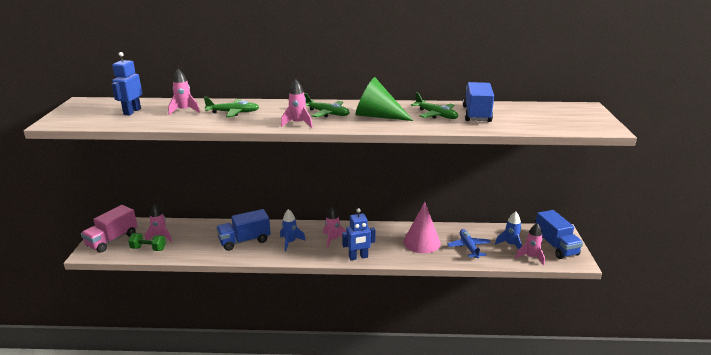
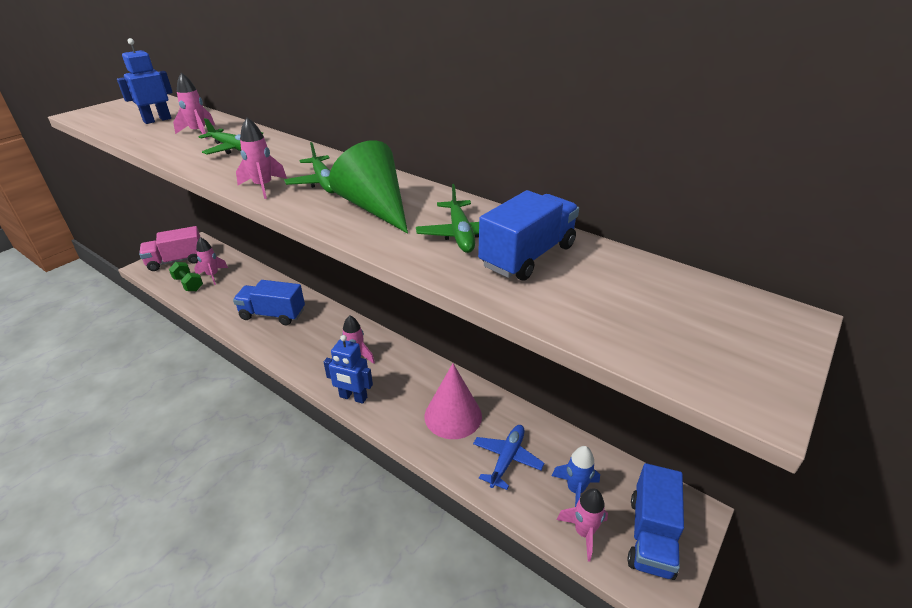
camera: 35 degrees right, 10 degrees up
(290, 242) = (310, 338): blue rocket -> none

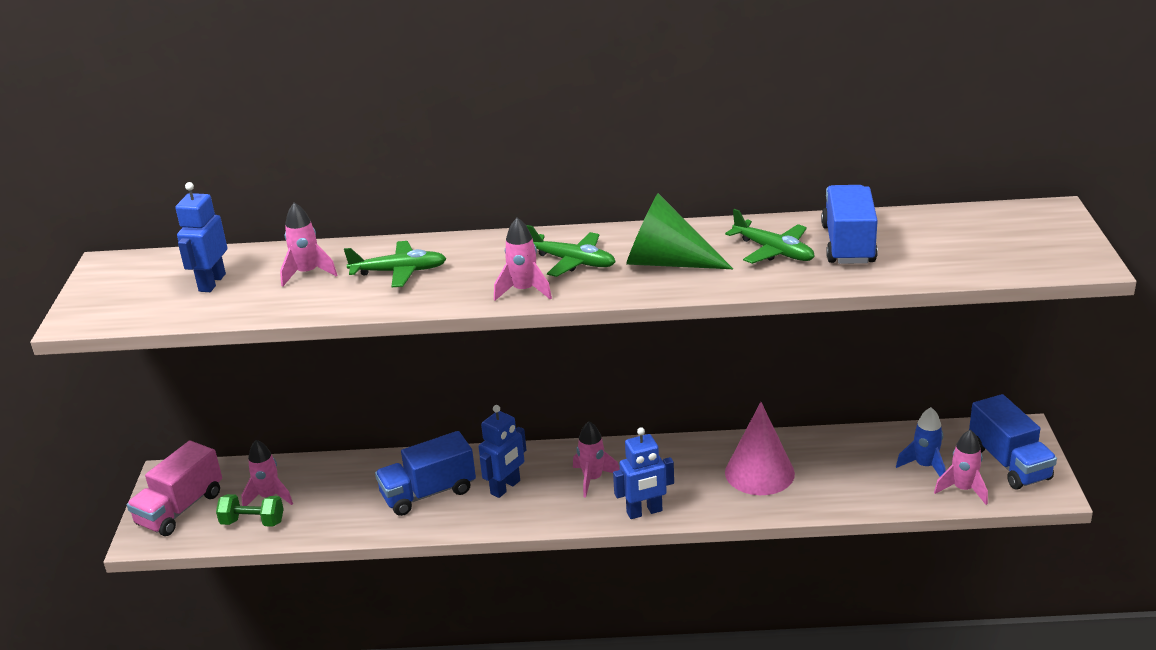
camera: 35 degrees left, 5 degrees down
(309, 334) = (506, 487): none -> blue robot
(507, 459) = (847, 477): blue plane -> none

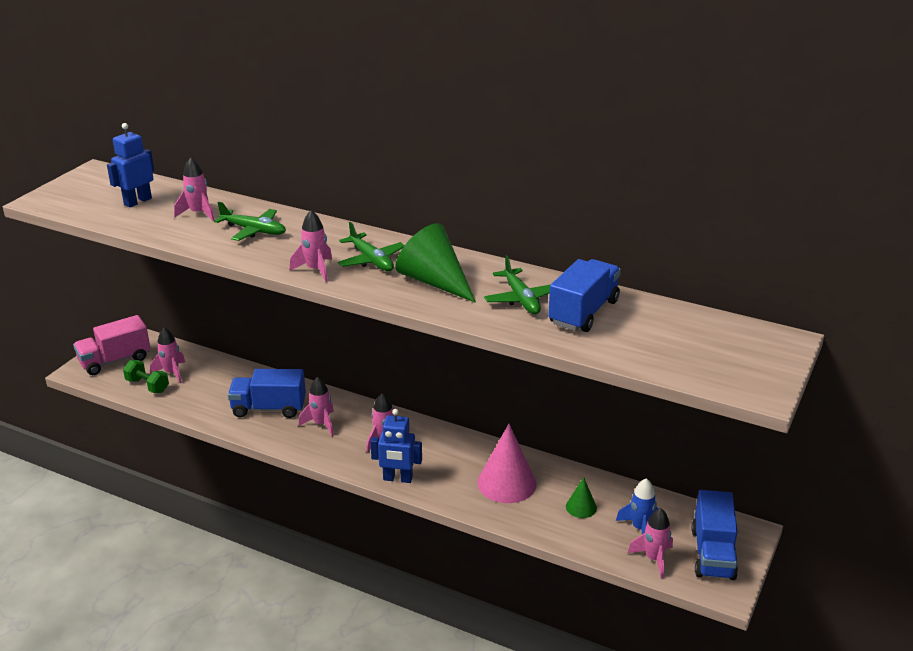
camera: 25 degrees right, 0 degrees up
(506, 487) = (321, 424): blue robot -> pink rocket
(852, 468) = (581, 507): none -> green cone

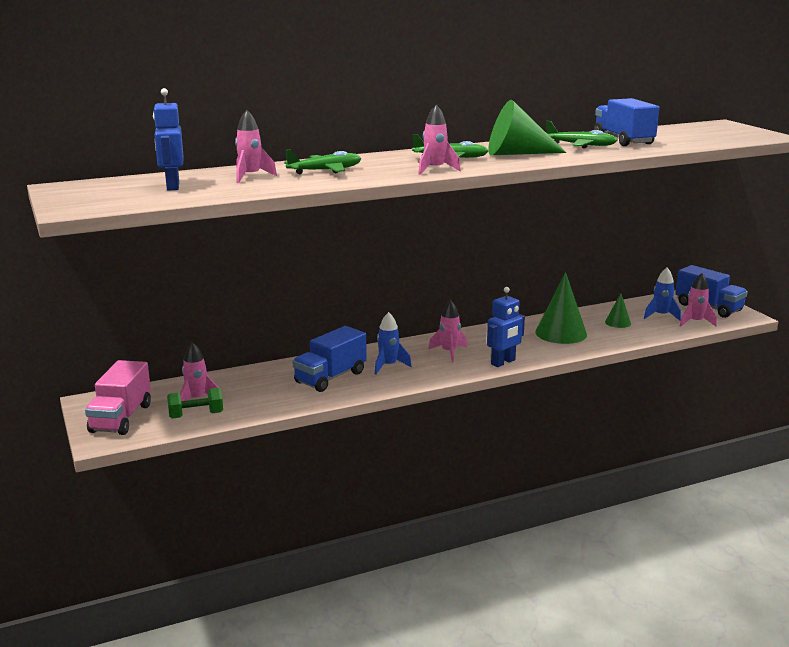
camera: 50 degrees left, 10 degrees down
(321, 424) = (388, 366): pink rocket -> blue rocket
(506, 483) = (561, 333): pink cone -> green cone

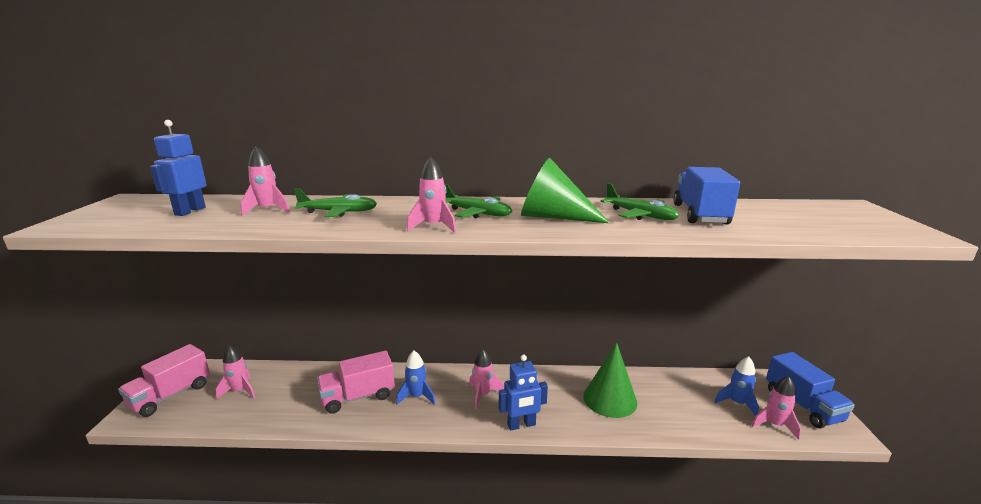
camera: 25 degrees right, 0 degrees up
(196, 415) = (218, 410): green dumbbell -> none
(330, 377) = (358, 397): blue truck -> pink truck
(618, 322) = (681, 400): green cone -> none

